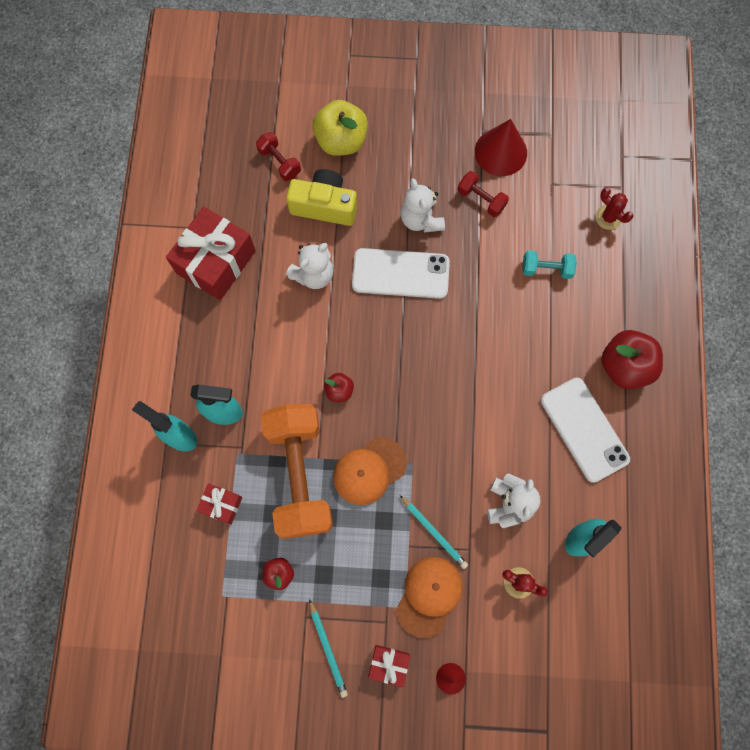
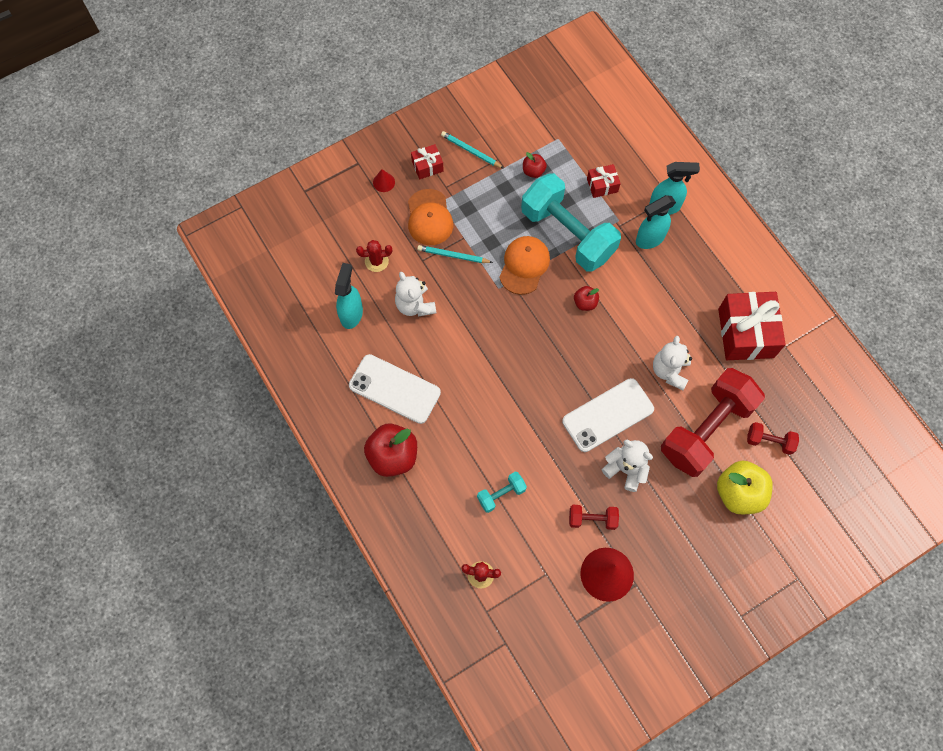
camera: 145 degrees right, 5 degrees down
(299, 475) = (568, 233): orange dumbbell -> turquoise dumbbell
(324, 206) = (706, 429): yellow camera -> red dumbbell

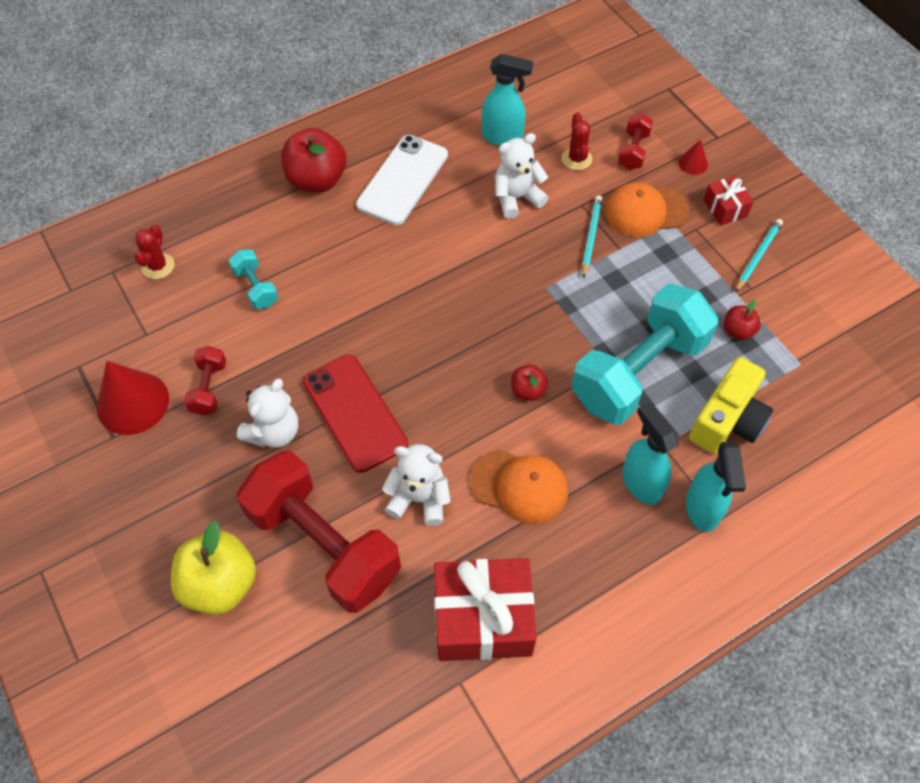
camera: 90 degrees right, 10 degrees down
(524, 265) = (582, 317): orange cap -> orange cap (519, 486)
(602, 185) = (727, 420): red gift -> yellow camera
(608, 415) = (354, 413): white phone -> red phone
(769, 441) = (297, 638): red dumbbell -> red dumbbell (633, 151)

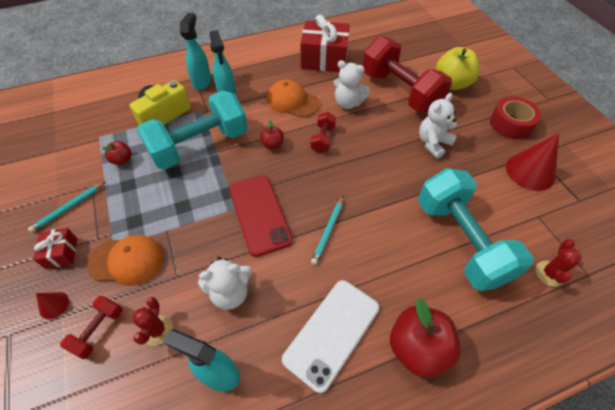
camera: 170 degrees left, 5 degrees down
(133, 495) = (510, 124): none -> red tape
(209, 388) = (480, 173): red dumbbell -> red dumbbell (323, 139)
(256, 287) = (460, 241): turquoise dumbbell -> turquoise dumbbell, size x2.31
(354, 413) = (383, 147): red phone -> red phone (259, 214)
(591, 237) = (184, 244): turquoise pencil -> turquoise pencil (328, 231)

